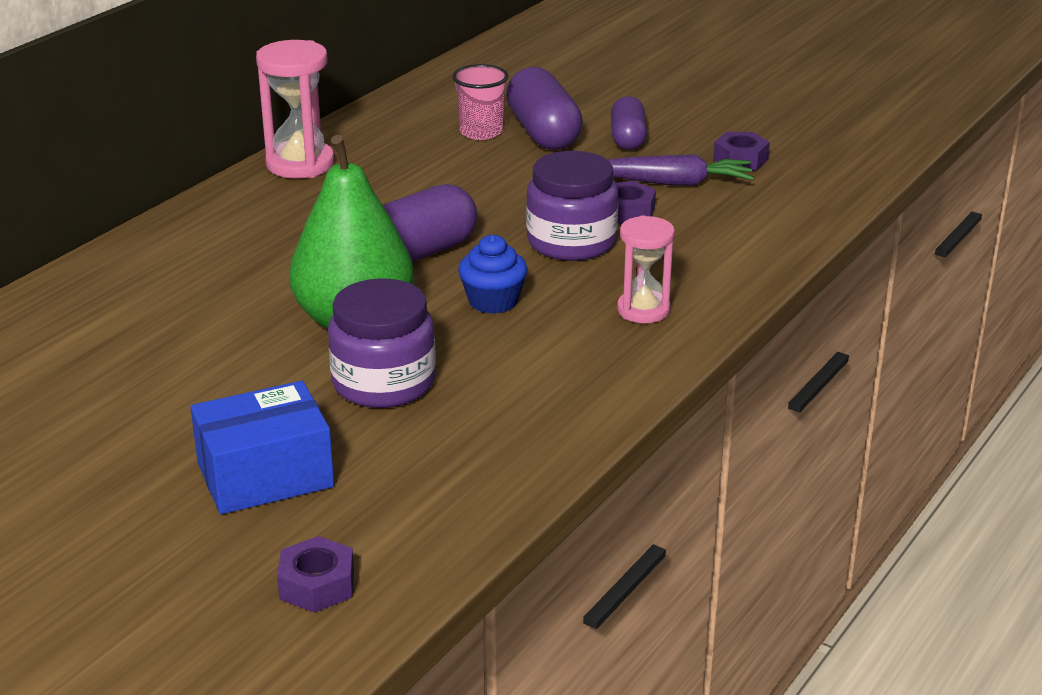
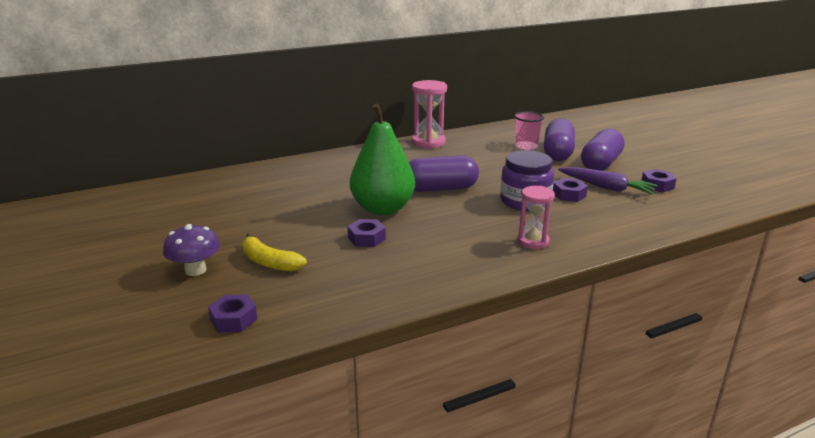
camera: 30 degrees right, 5 degrees down
(149, 531) = (195, 270): none -> purple mushroom
(265, 475) = (269, 262): blue box -> yellow banana
(383, 383) = (366, 238): purple jar -> purple nut
(493, 301) = (457, 217): blue cupcake -> none
(628, 138) = (601, 164): purple capsule -> purple capsule, size x1.59

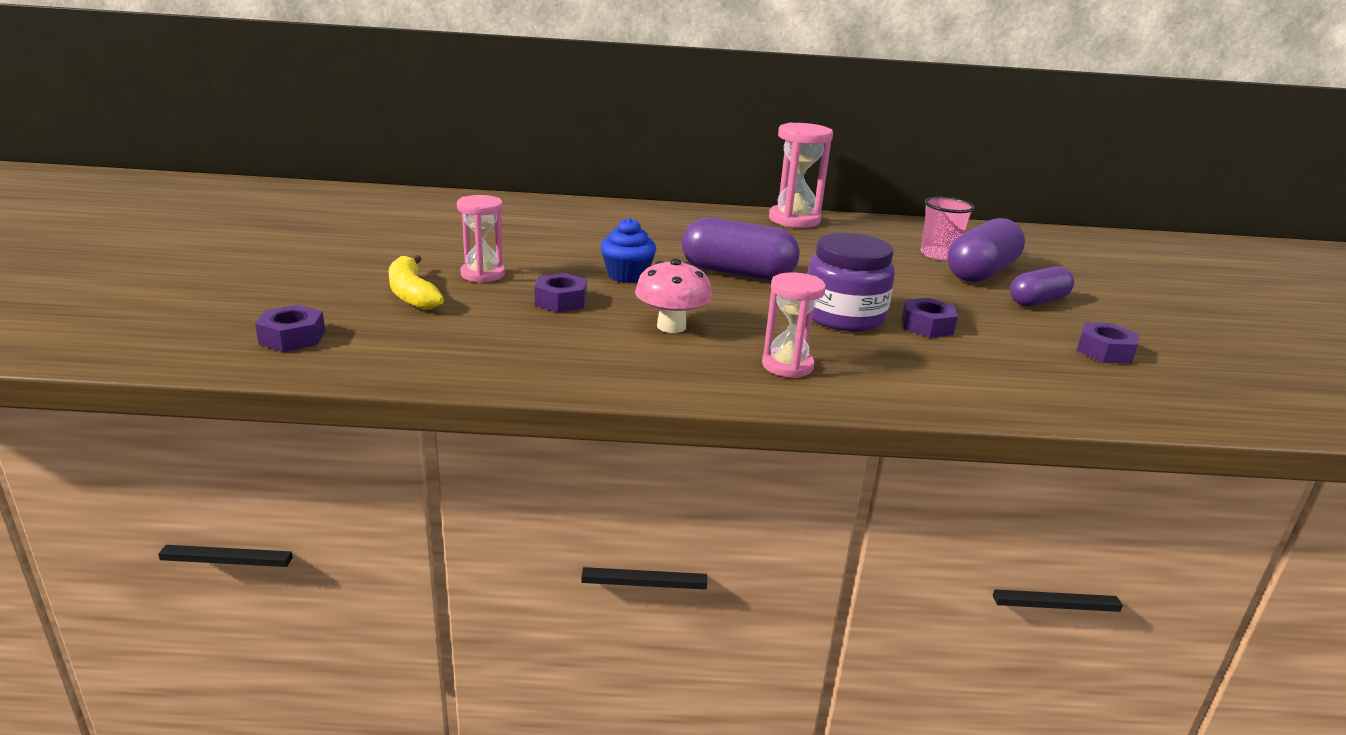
camera: 25 degrees right, 0 degrees up
(195, 270) = (324, 280): purple mushroom -> none
(296, 234) = (483, 274): none -> pink hourglass
(382, 209) = (627, 275): green pear -> blue cupcake
(447, 236) = (671, 326): none -> pink mushroom
(601, 164) = (1038, 301): purple capsule -> purple capsule, size x0.63
(606, 187) = (1005, 332): purple carrot -> none

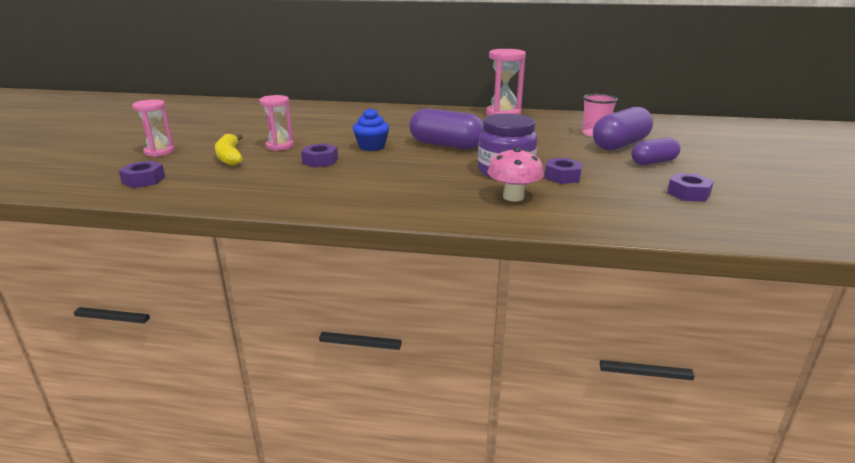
camera: 10 degrees right, 0 degrees up
(671, 326) = (384, 176): pink mushroom -> pink mushroom (513, 197)
(787, 366) = (449, 199): pink hourglass -> pink hourglass (159, 152)

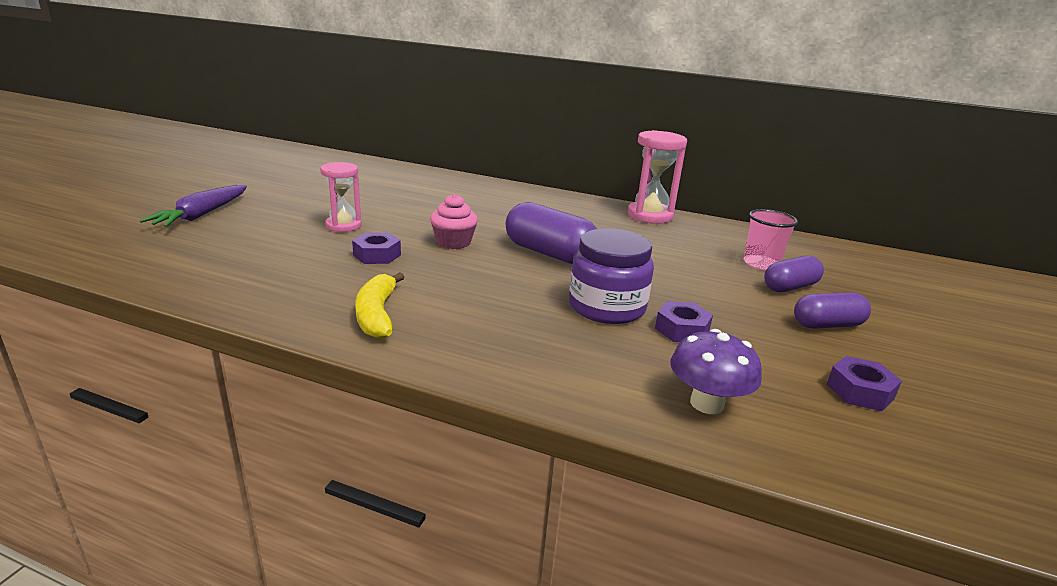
camera: 10 degrees right, 0 degrees up
(144, 180) = (154, 252): purple nut -> none
(159, 152) = (202, 214): pink hourglass -> purple carrot
(230, 157) = (275, 233): yellow banana -> yellow banana (377, 315)
(372, 146) = (453, 242): blue cupcake -> pink cupcake
(513, 197) = (595, 354): pink mushroom -> none
(599, 212) = (706, 403): none -> purple mushroom
(620, 144) = (790, 287): purple capsule -> purple capsule, size x0.63

